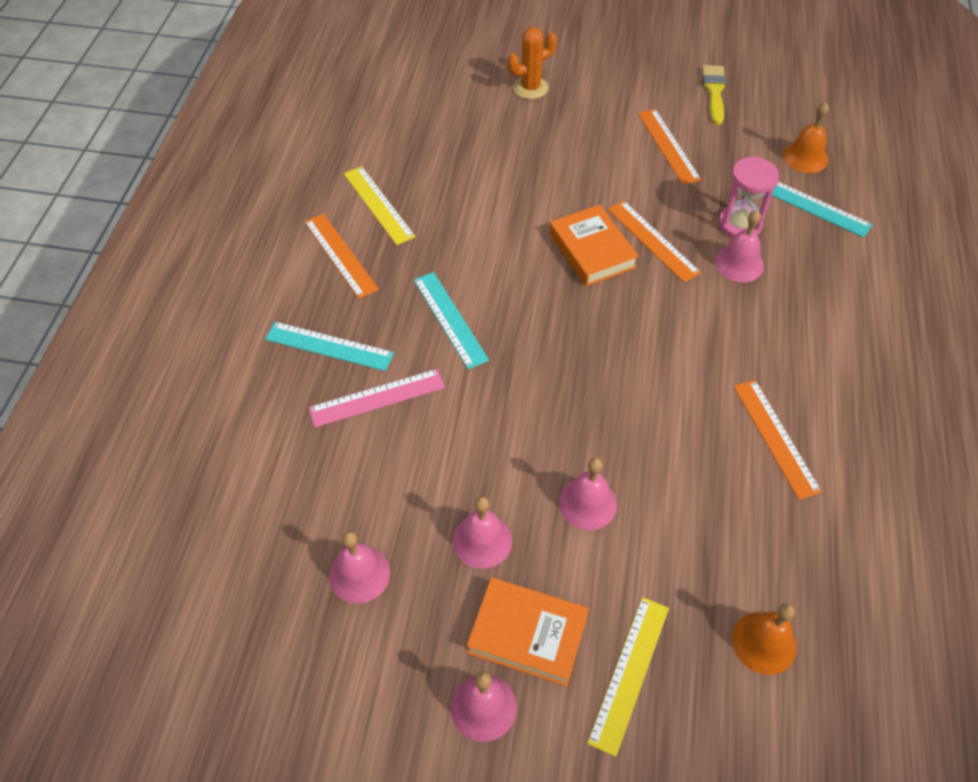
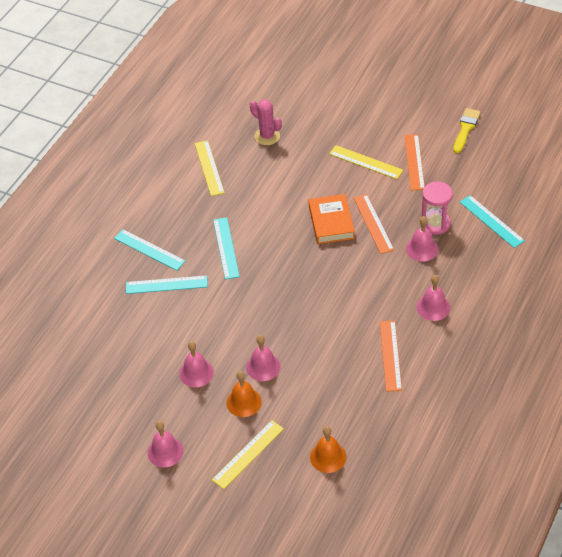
camera: 20 degrees right, 5 degrees down
(340, 255) = (175, 196): orange ruler -> none
(359, 574) = (124, 375): pink bell -> pink bell (433, 307)
(377, 398) = (166, 285): pink ruler -> turquoise ruler
(447, 146) = (267, 136): none -> pink cactus
(527, 634) = (202, 423): orange book -> none
(530, 88) = (339, 104): orange cactus -> none
(601, 157) = (366, 162): none -> yellow ruler
(805, 157) = (504, 187): orange bell -> orange bell (244, 402)

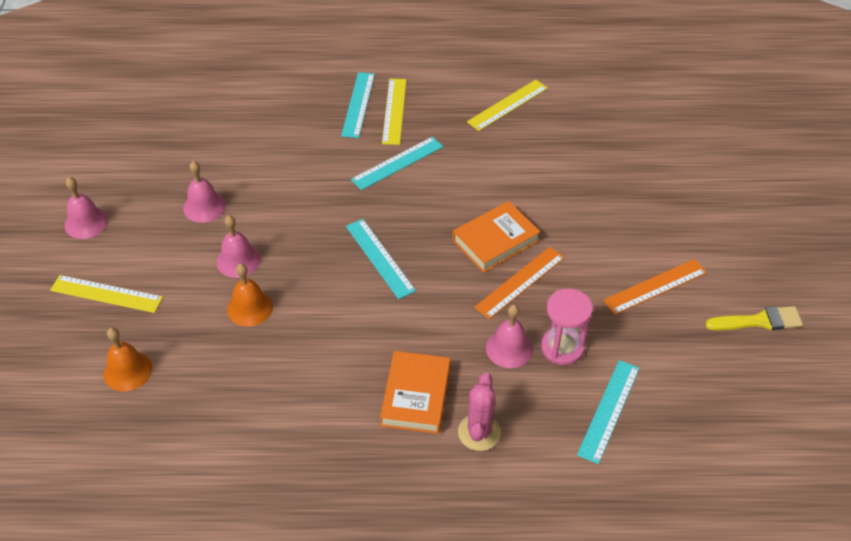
camera: 60 degrees right, 0 degrees up
(166, 285) = (316, 136): turquoise ruler -> turquoise ruler (379, 258)
(244, 402) = (179, 262): orange bell -> orange bell (250, 308)
(267, 136) = (592, 133): pink cactus -> pink cactus (479, 432)
(366, 162) = (618, 237): yellow ruler -> yellow ruler (394, 111)
(390, 355) = (312, 377): orange ruler -> none
(433, 307) = (416, 396): pink bell -> orange book

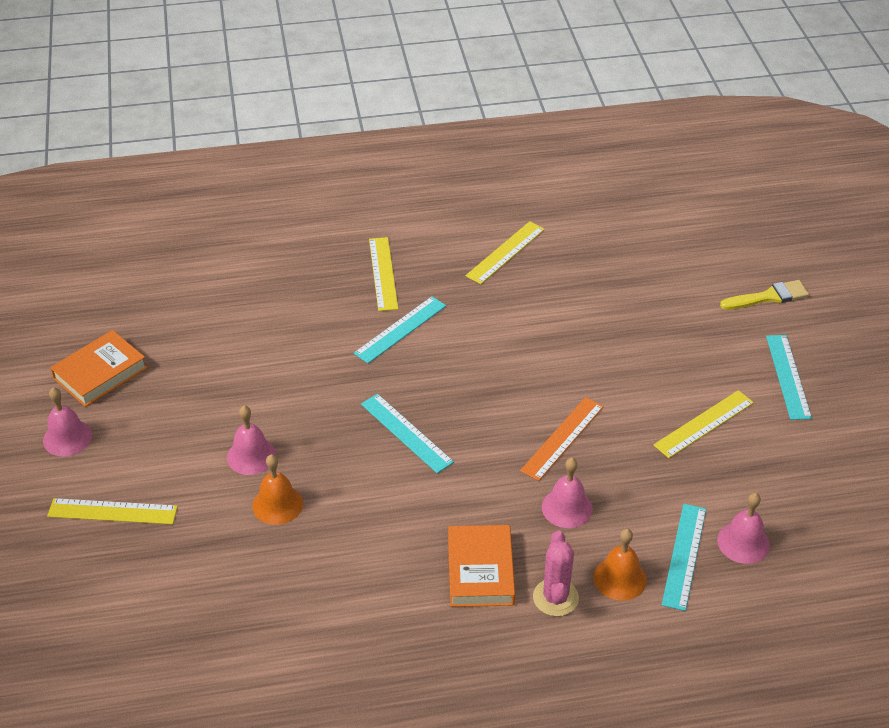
camera: 10 degrees left, 5 degrees down
(128, 371) = (159, 589): orange bell -> orange bell (620, 578)
(204, 206) = (197, 403): pink bell -> pink bell (743, 542)
(358, 104) = (341, 271): turquoise ruler -> turquoise ruler (787, 376)
(495, 241) = (526, 398): orange book -> orange book (100, 373)
(562, 347) = (622, 499): pink hourglass -> none
(655, 286) = (704, 424): orange ruler -> yellow ruler
(759, 321) = (816, 444): yellow brush -> yellow brush (768, 297)

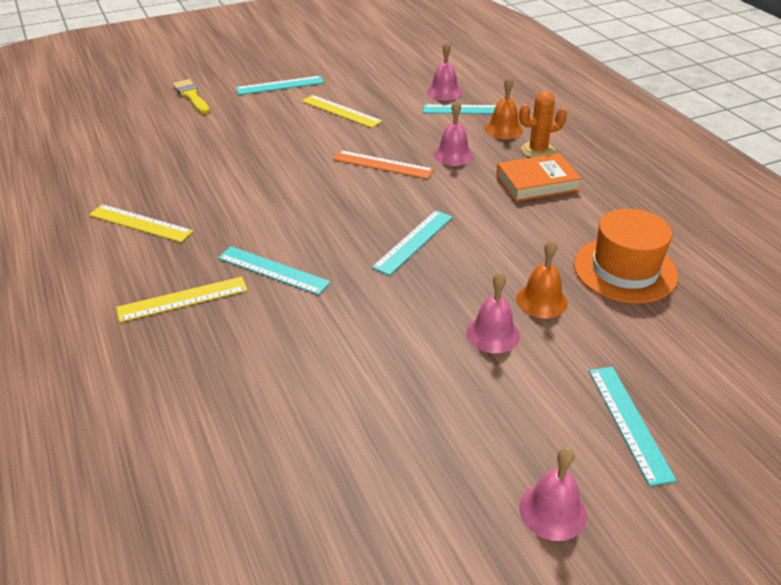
camera: 105 degrees left, 5 degrees down
(100, 373) = (428, 518): orange book -> none
(112, 512) = (629, 422): yellow ruler -> turquoise ruler
(292, 590) = (625, 270): none -> orange hat
(555, 597) = (538, 150): pink cactus -> orange cactus

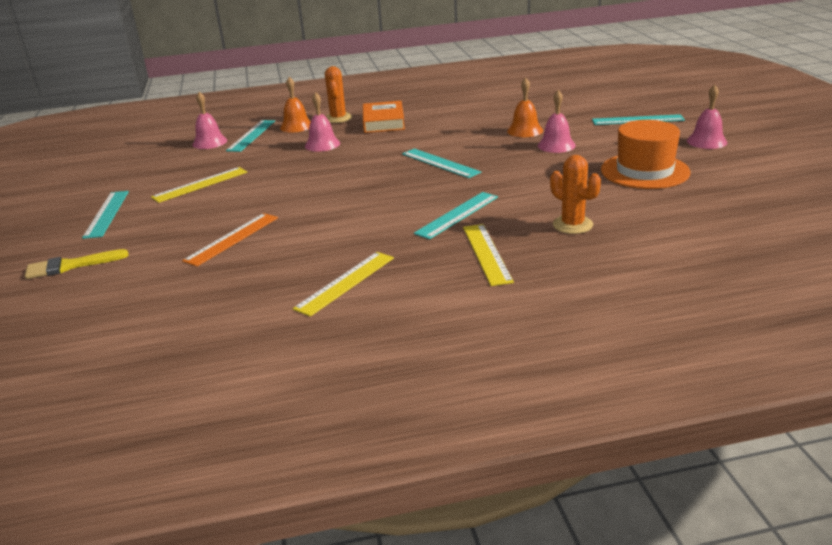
camera: 75 degrees left, 10 degrees down
(244, 359) = (572, 225): none -> orange cactus
(382, 165) = (317, 170): orange ruler -> orange ruler (232, 239)
(625, 270) = (499, 108): orange hat -> orange hat (644, 171)

